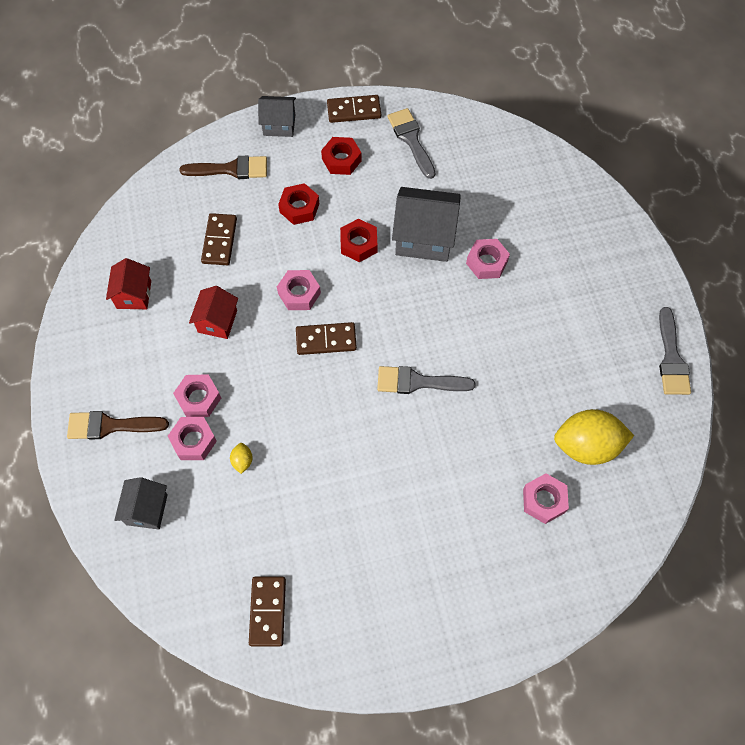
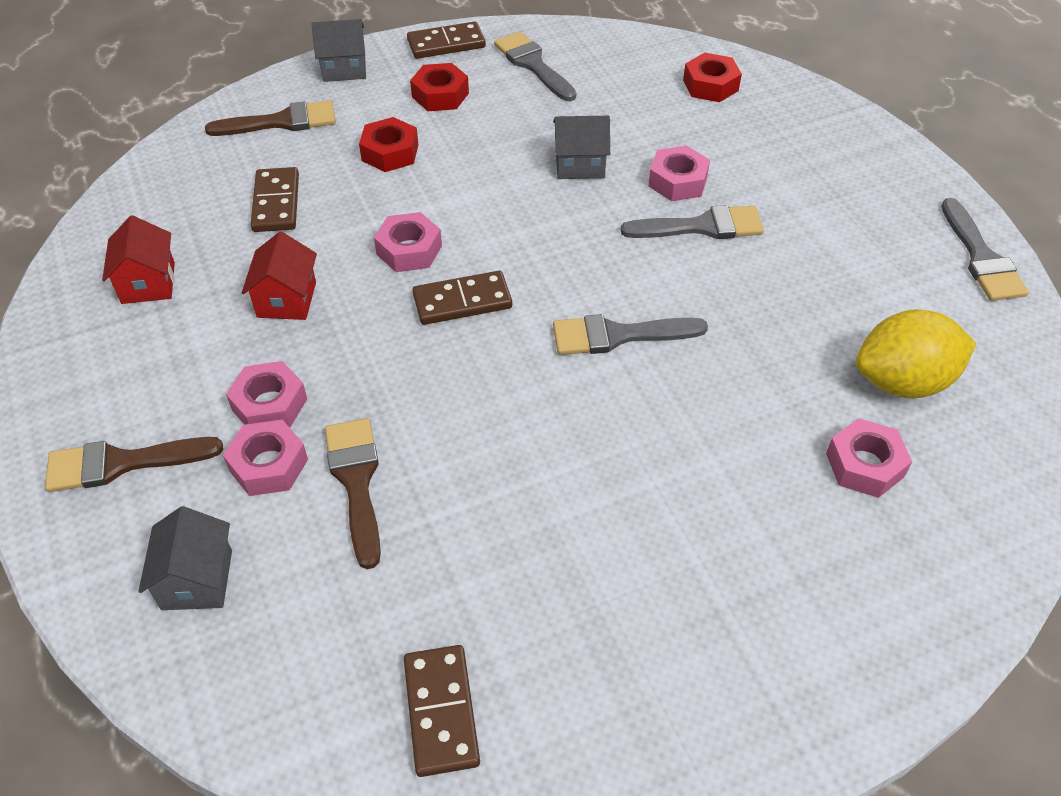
camera: 10 degrees left, 15 degrees down
(242, 461) = (356, 482): yellow lemon -> brown brush
(358, 244) = (486, 182): red nut -> red nut (710, 85)
(424, 237) = (579, 164): grey house -> grey house, size x0.61
(493, 303) = (701, 226): none -> grey brush

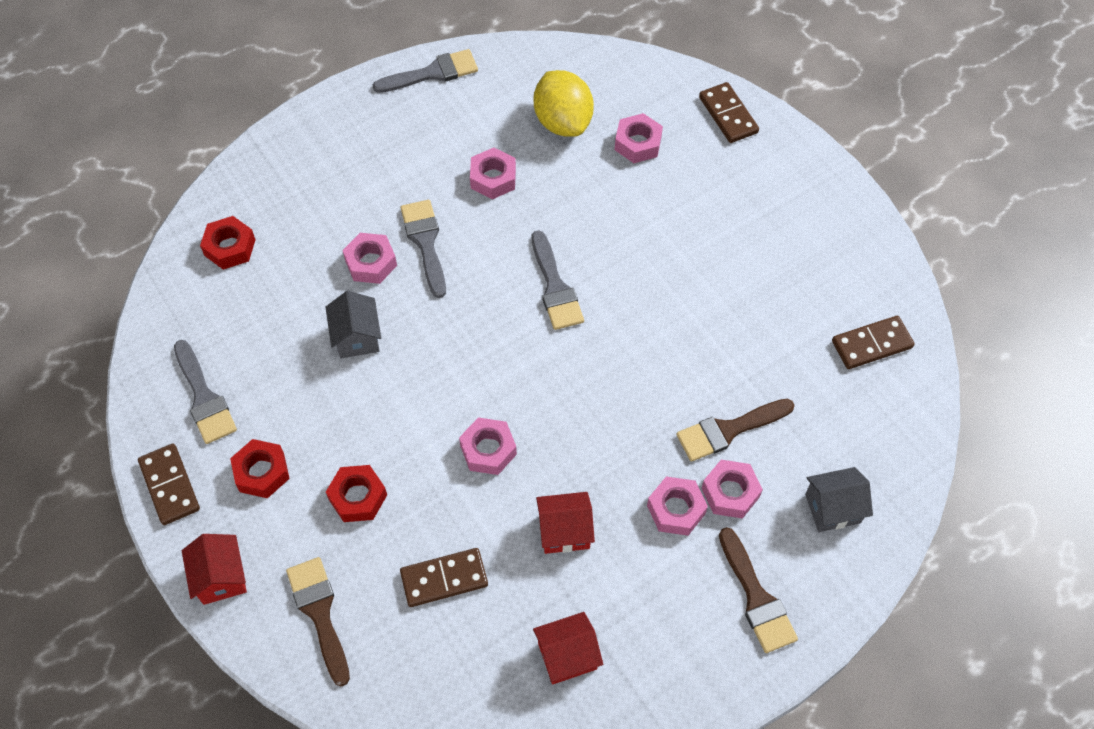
camera: 100 degrees left, 10 degrees up
(344, 68) = (221, 577): grey house -> red house
(462, 301) = (540, 397): brown domino -> brown domino (728, 115)
(533, 65) = (204, 398): grey brush -> grey brush turned 75 degrees counterclockwise
(799, 297) = (493, 178): none -> pink nut

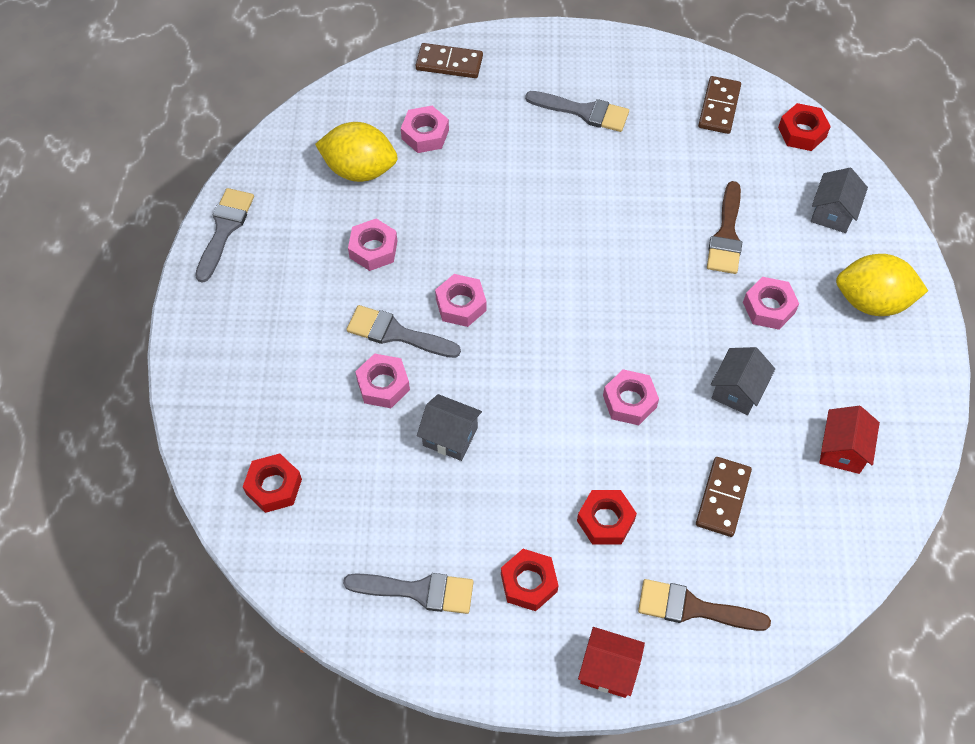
camera: 55 degrees left, 0 degrees up
(170, 485) = (488, 666): brown domino -> none
(555, 287) = (515, 268): grey brush -> grey brush (583, 111)
(564, 531) = (737, 390): red house -> grey house
(730, 492) = (778, 265): pink nut -> pink nut (461, 305)
(756, 597) = (872, 301): brown brush -> yellow lemon
(907, 430) = (802, 132): none -> red nut

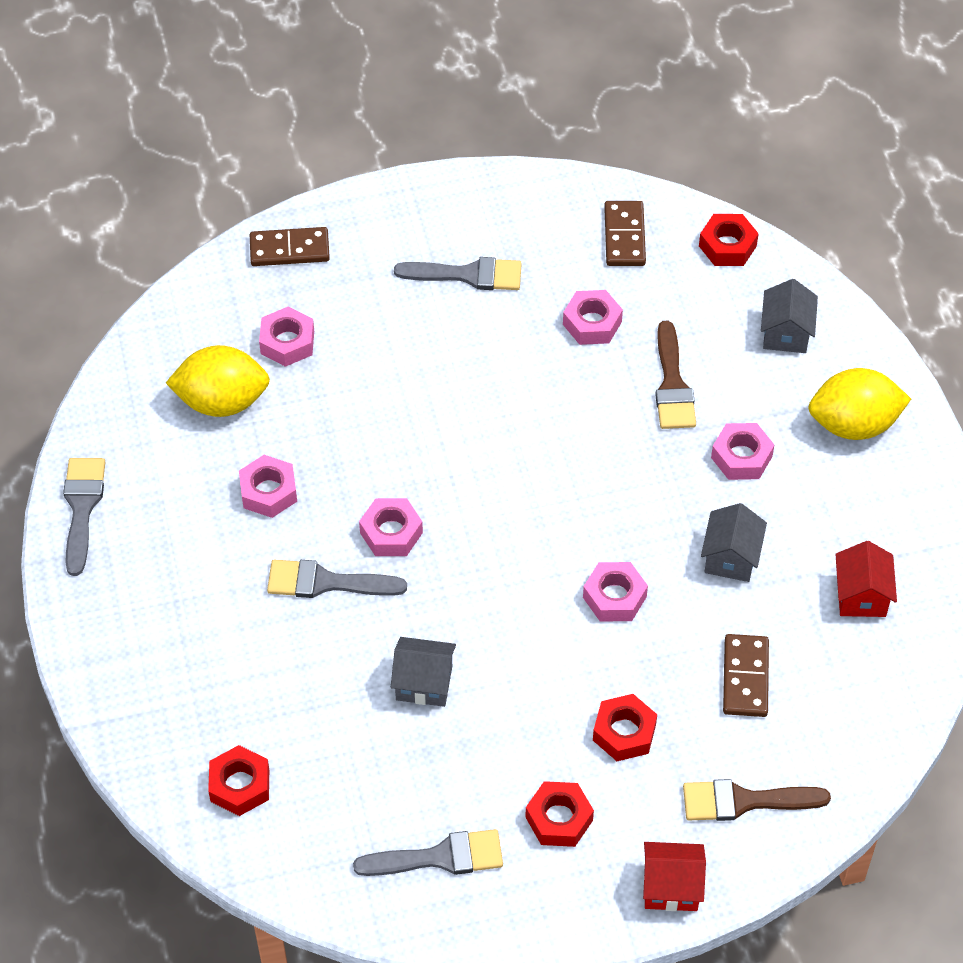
camera: 15 degrees left, 5 degrees down
(383, 385) = (329, 644): pink nut -> pink nut (592, 323)

